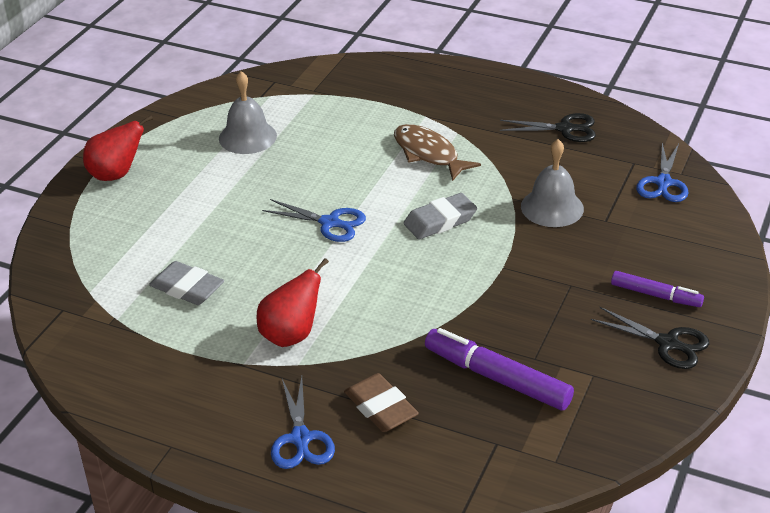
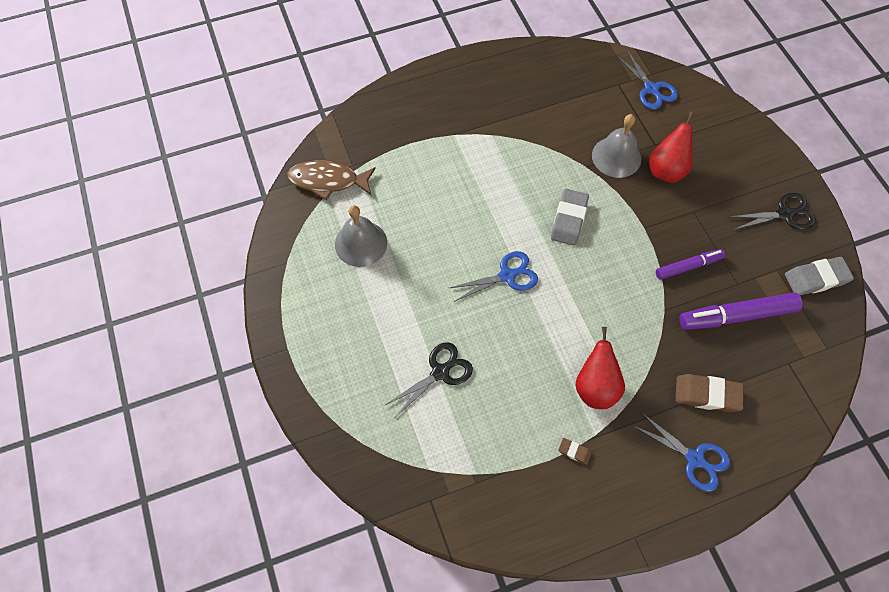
camera: 45 degrees left, 25 degrees up
(116, 174) = (311, 352): red pear -> red pear (666, 170)
(187, 288) = (488, 408): grey eraser -> grey eraser (816, 279)
(209, 360) = (574, 452): none -> brown eraser
(428, 154) = (496, 167): brown fish -> brown fish (328, 181)
(565, 129) = (550, 83): black scissors -> black scissors (440, 372)
(655, 295) = (741, 182): purple marker -> purple marker (687, 266)

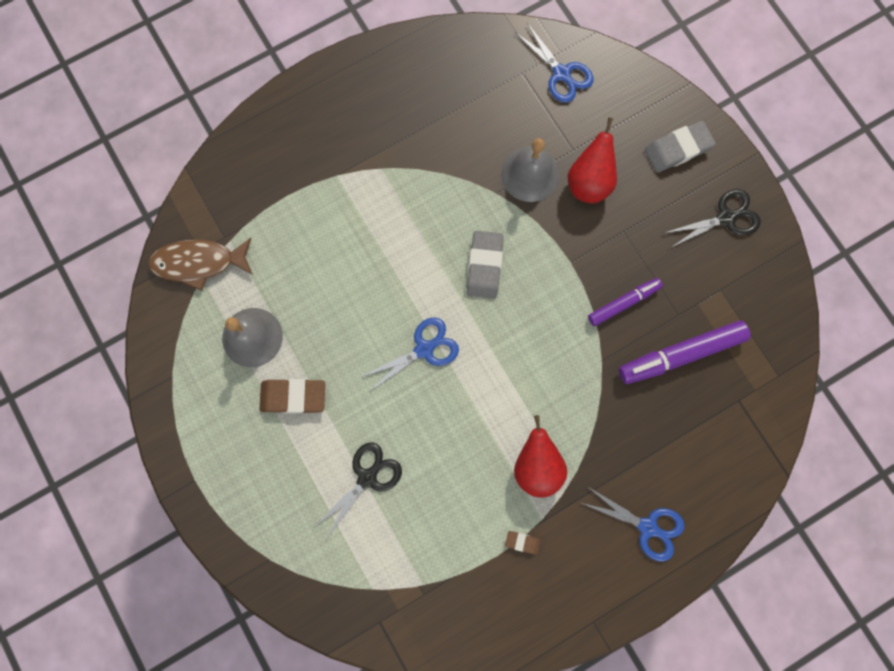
camera: 10 degrees left, 15 degrees up
(707, 395) = (655, 453): brown eraser -> brown eraser (293, 397)
(816, 279) = (764, 294): grey eraser -> grey eraser (677, 149)

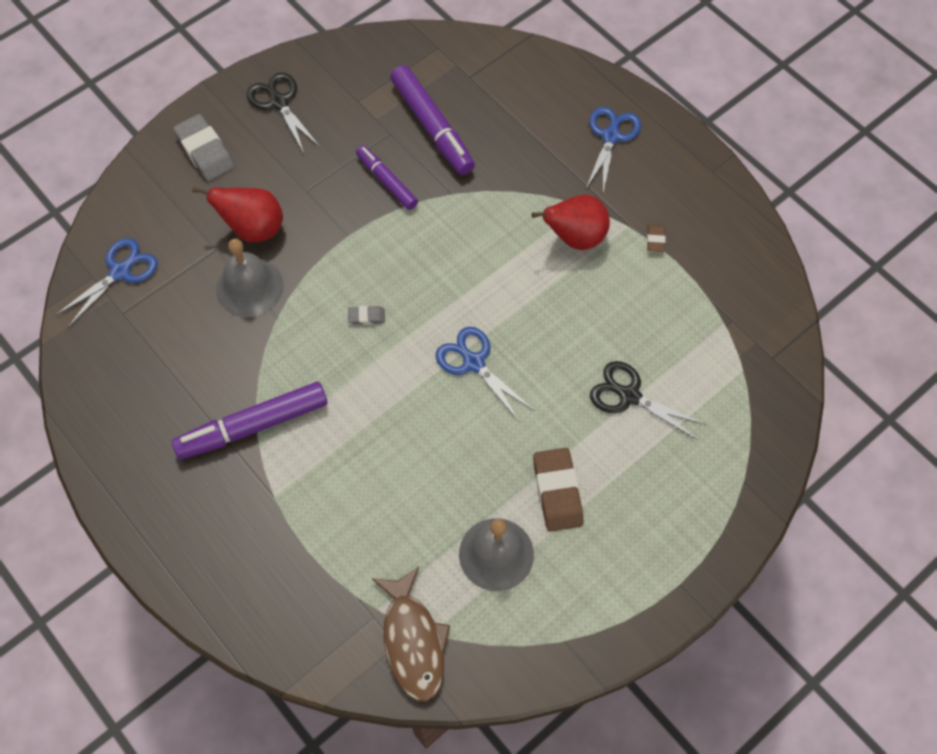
camera: 100 degrees left, 15 degrees down
(400, 166) = (254, 426): none -> purple marker
(484, 266) = (366, 317): grey eraser -> grey eraser, size x0.49

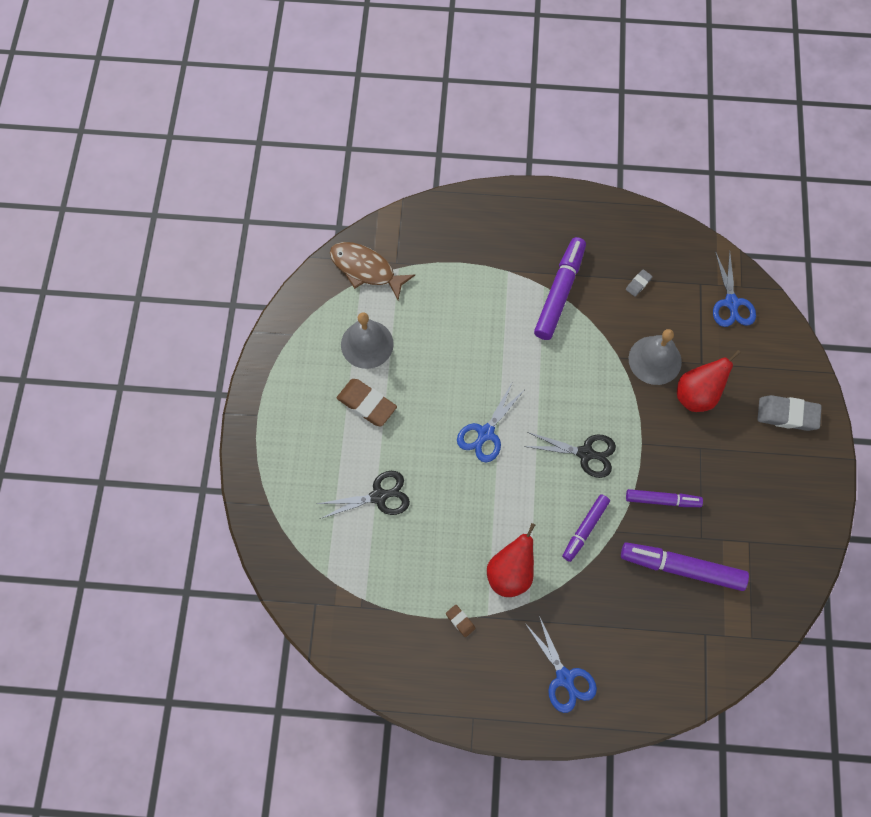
camera: 135 degrees right, 5 degrees up
(278, 102) = (792, 490): black scissors -> black scissors (586, 453)
(366, 317) = (573, 404): grey eraser -> grey eraser (638, 284)
(473, 362) = (485, 433): blue scissors -> blue scissors turned 120 degrees clockwise
(475, 215) = (585, 529): none -> purple marker

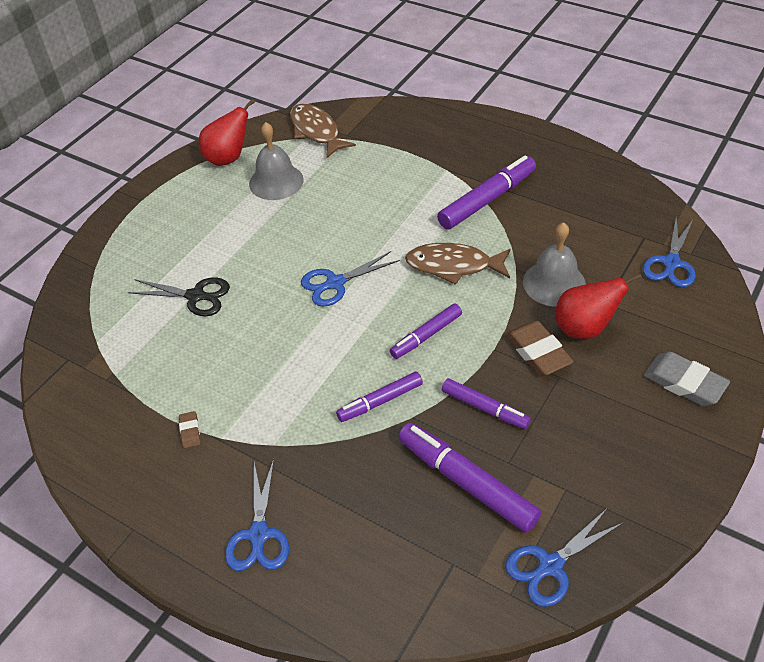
camera: 30 degrees right, 20 degrees down
(366, 404) = (241, 223): brown eraser -> brown eraser (538, 352)
(510, 573) = (273, 409): red pear -> red pear (228, 158)
(569, 375) = (453, 266): none -> brown fish
(586, 453) = (426, 335): black scissors -> purple marker
(638, 284) = (574, 217): grey eraser -> none
(766, 605) = (550, 566): none -> blue scissors

